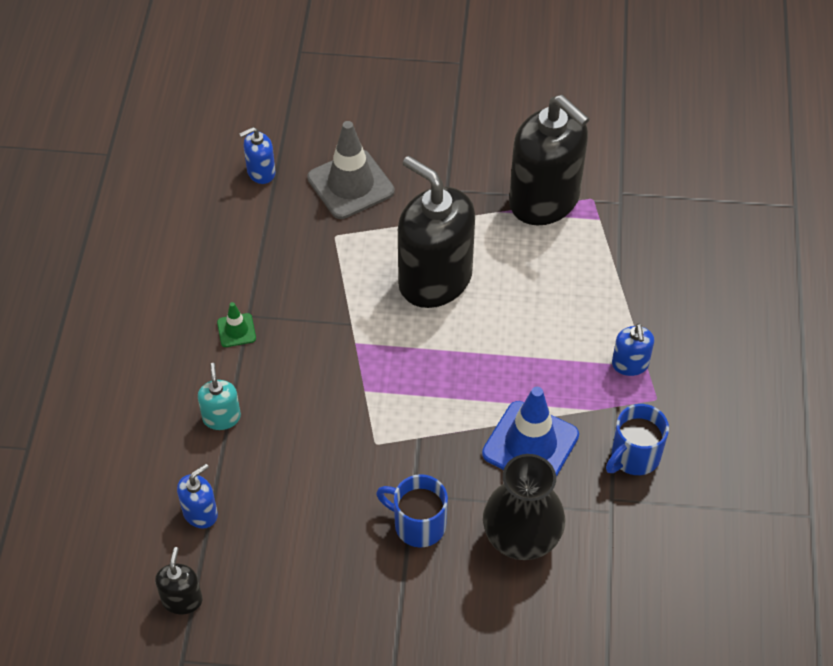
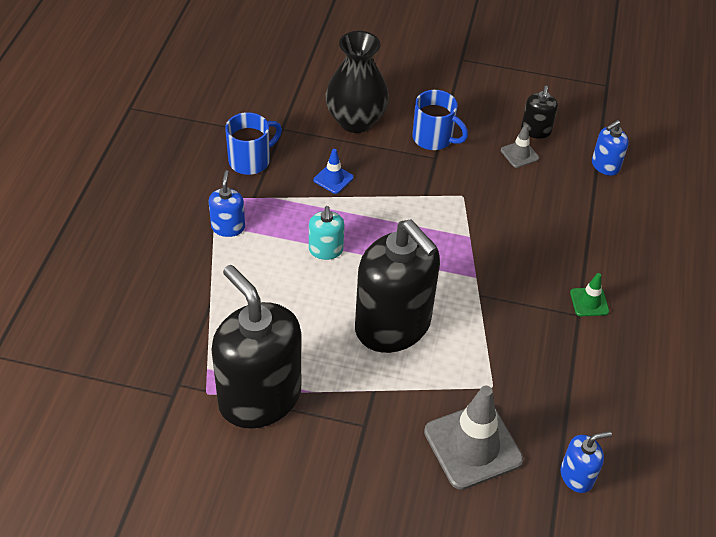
camera: 175 degrees left, 5 degrees down
(182, 600) = (611, 116): black soap dispenser -> black soap dispenser (535, 131)
(221, 417) = (595, 230): turquoise soap dispenser -> turquoise soap dispenser (326, 250)
(308, 515) = (519, 154): none -> grey traffic cone
(530, 444) = (333, 179): blue traffic cone -> blue traffic cone, size x0.48

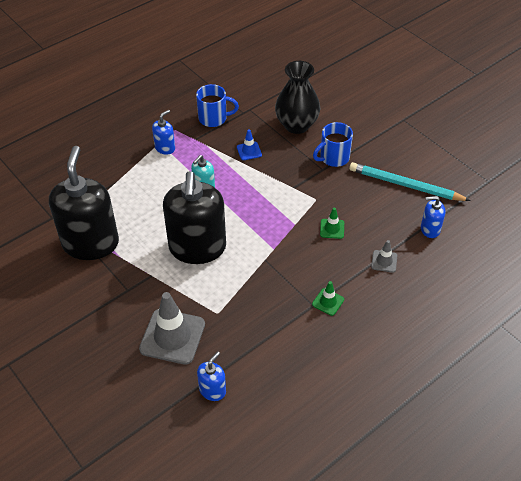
camera: 40 degrees right, 0 degrees up
(433, 138) = (333, 158): blue mug -> blue mug turned 75 degrees clockwise
(512, 219) = (332, 229): none -> green traffic cone
(519, 154) = (379, 193): grey traffic cone -> grey traffic cone (384, 261)
(535, 131) = (405, 185): black soap dispenser -> turquoise pencil
(577, 476) = (212, 390): blue soap dispenser -> blue soap dispenser turned 75 degrees counterclockwise

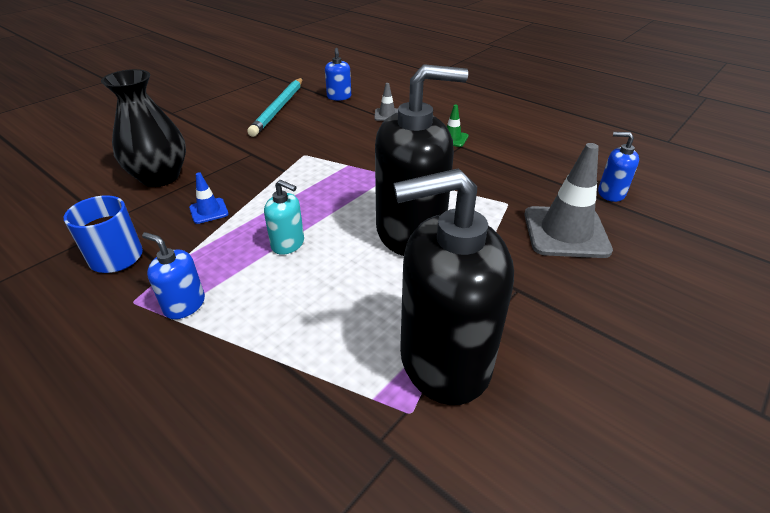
camera: 100 degrees left, 10 degrees down
(332, 229) = (350, 142): green traffic cone -> none
(333, 158) = (231, 148): blue mug -> none

